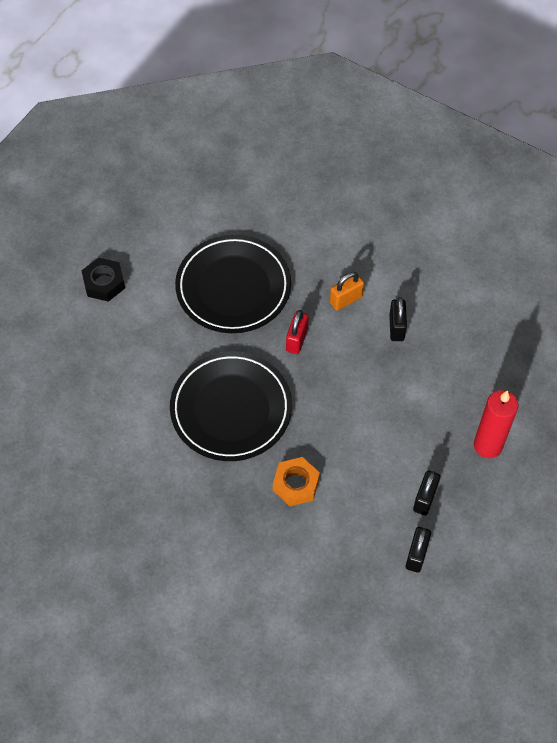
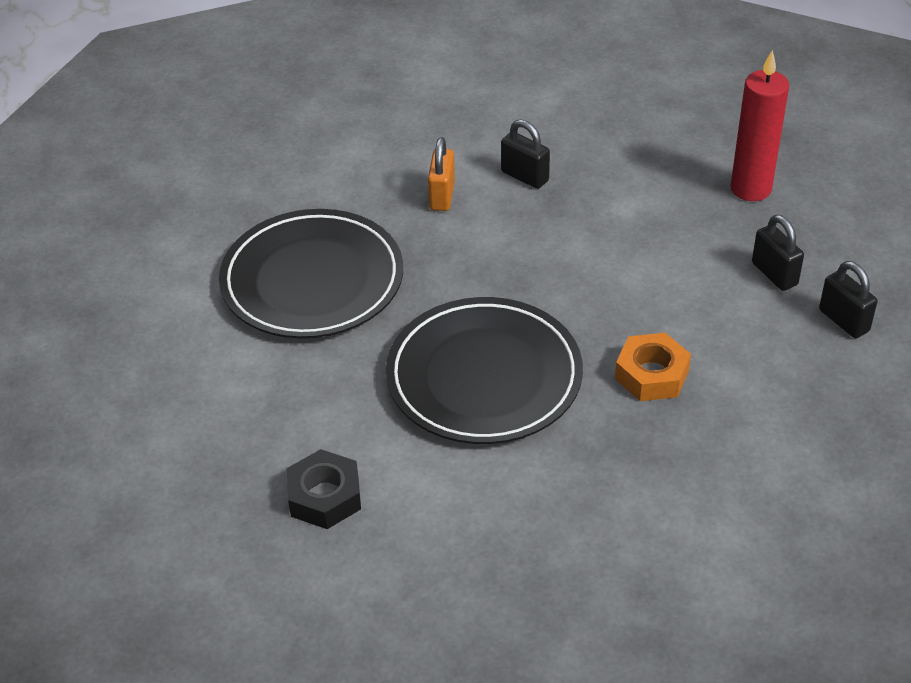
camera: 50 degrees left, 15 degrees down
(104, 283) = (157, 400): black nut -> black nut (324, 497)
(296, 340) = (450, 265): red padlock -> none

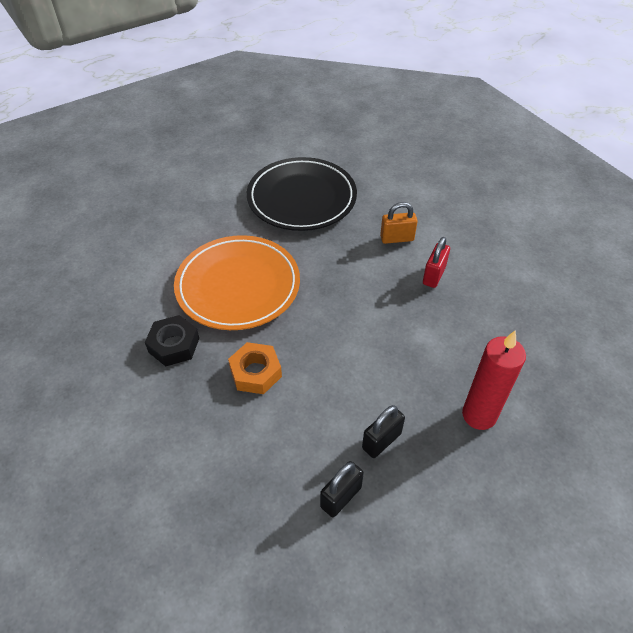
camera: 75 degrees right, 5 degrees up
(324, 497) = (138, 236): black nut -> black nut (174, 345)
(484, 377) = (238, 286): black plate -> orange plate
(525, 176) = (434, 275): black padlock -> red padlock

